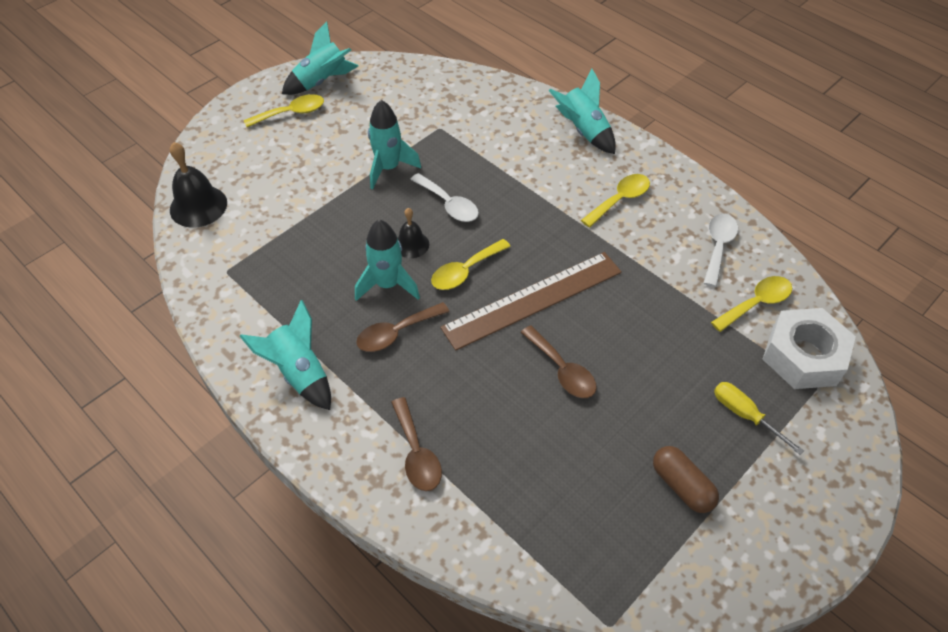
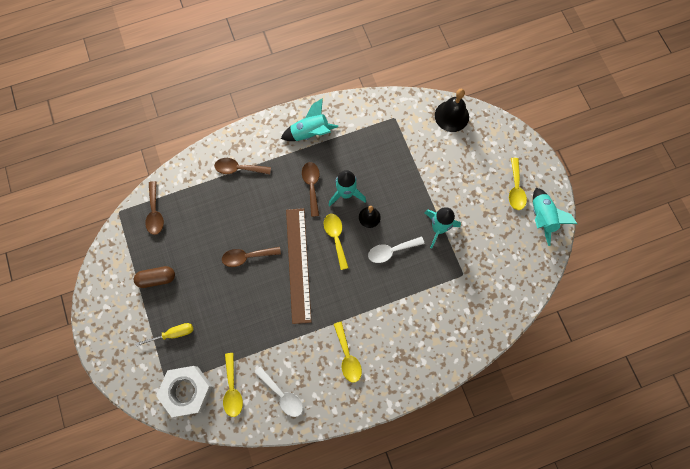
camera: 115 degrees right, 20 degrees up
(573, 554) = (155, 213): none -> brown spoon
(583, 131) = (420, 368): turquoise rocket -> none

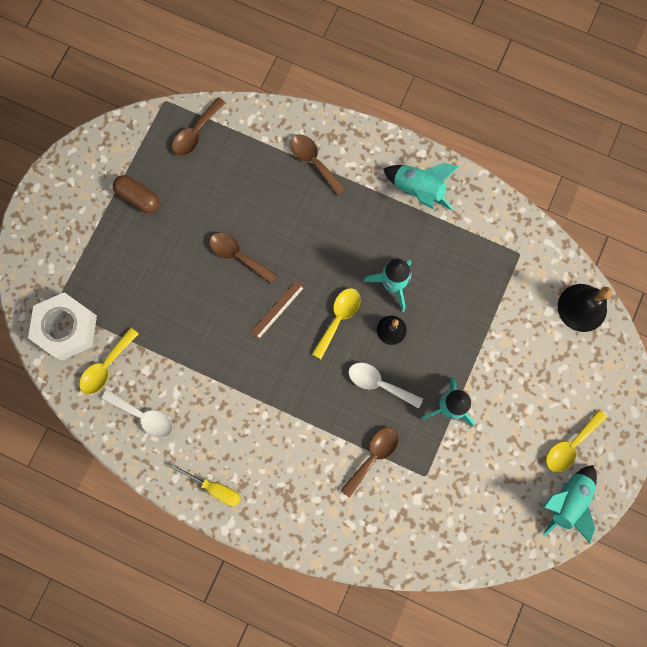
camera: 45 degrees right, 5 degrees up
(173, 334) = (104, 264): yellow screwdriver -> yellow screwdriver (215, 488)
(282, 395) = (144, 416): white spoon -> white spoon turned 60 degrees counterclockwise
(298, 264) = (277, 309): brown ruler -> brown ruler, size x0.45
(311, 186) = (366, 245): brown spoon -> brown spoon (373, 456)
(347, 356) = (236, 441): yellow spoon -> none

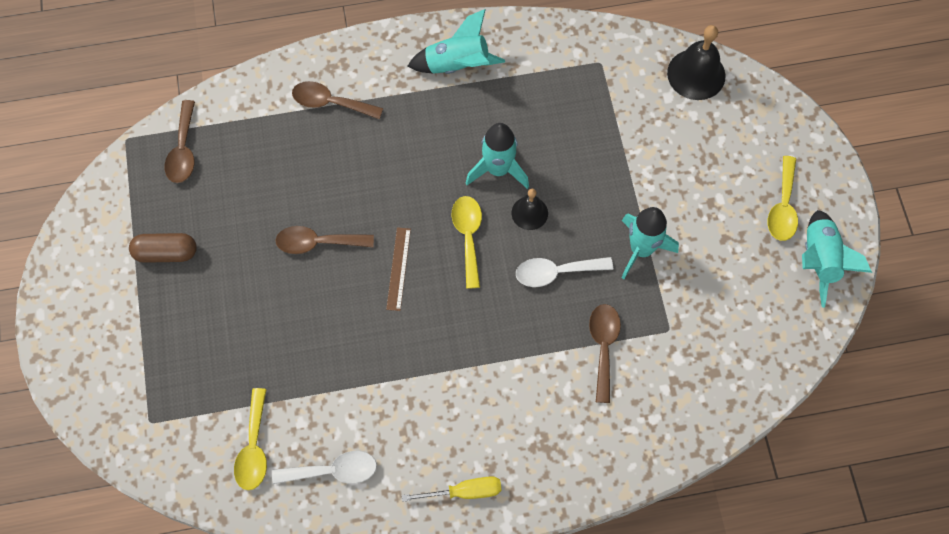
camera: 35 degrees left, 10 degrees down
(67, 328) = (180, 437): white nut -> none

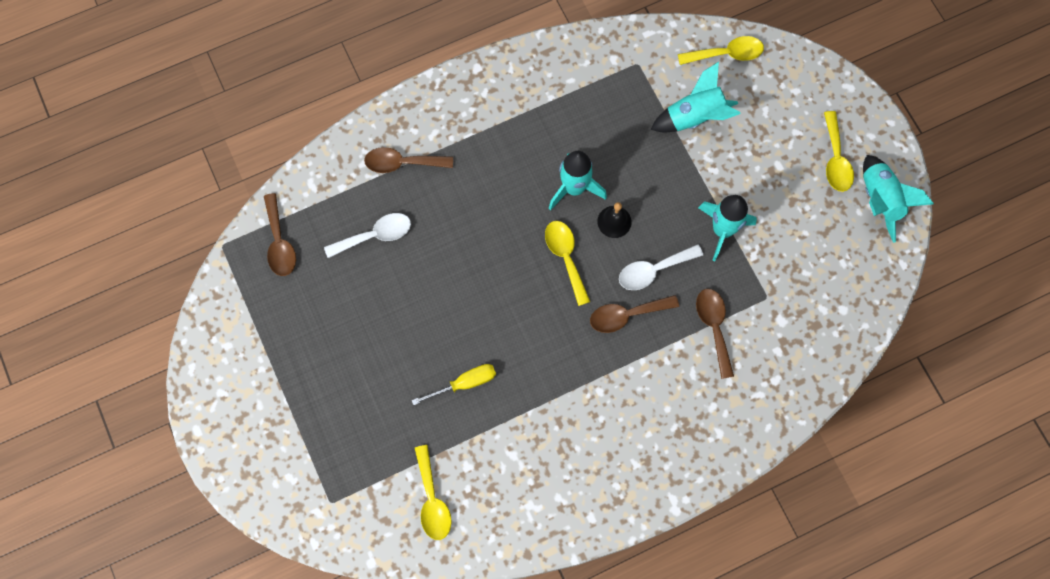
camera: 15 degrees left, 5 degrees up
(166, 253) = (295, 343): brown capsule -> none
(317, 243) = (431, 298): brown spoon -> brown spoon (626, 315)
(333, 471) = (509, 501): white spoon -> white spoon (375, 235)
(398, 268) = (512, 303): brown ruler -> none
(457, 65) = (508, 98): turquoise rocket -> turquoise rocket (694, 117)
(464, 491) = (630, 488): yellow screwdriver -> yellow screwdriver (464, 383)
(696, 74) = (726, 54): black bell -> yellow spoon

